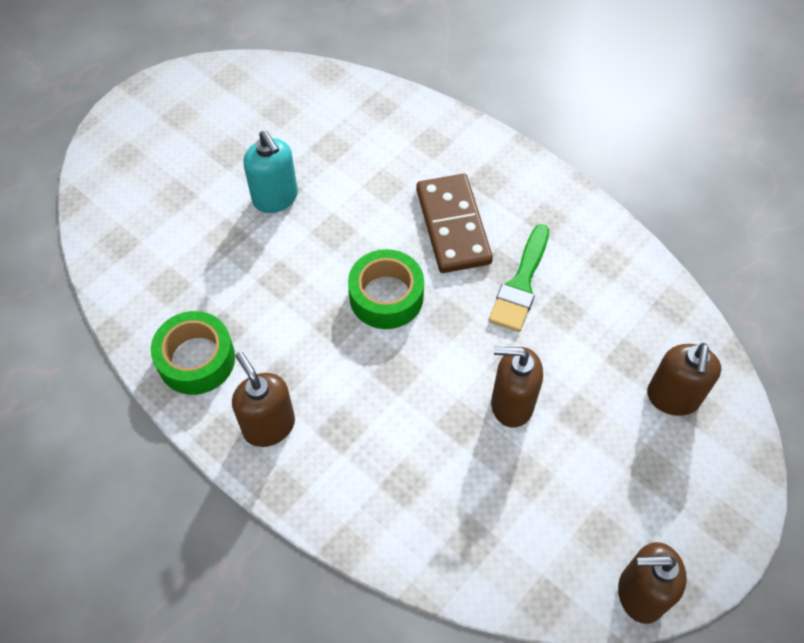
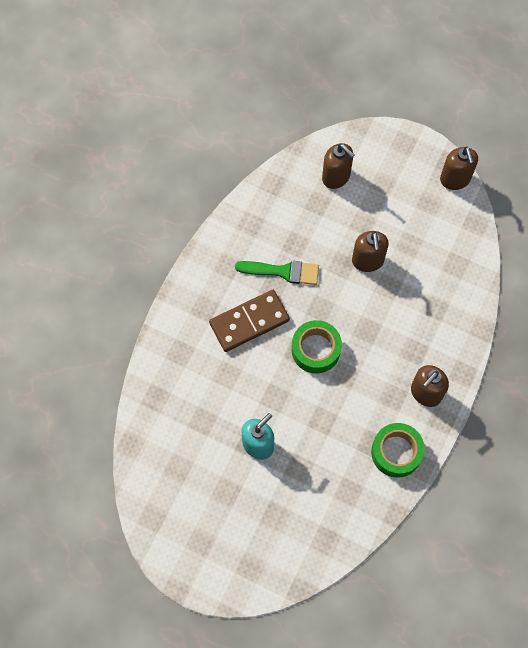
camera: 105 degrees left, 10 degrees up
(672, 397) = (336, 177): brown soap dispenser -> brown soap dispenser turned 45 degrees clockwise

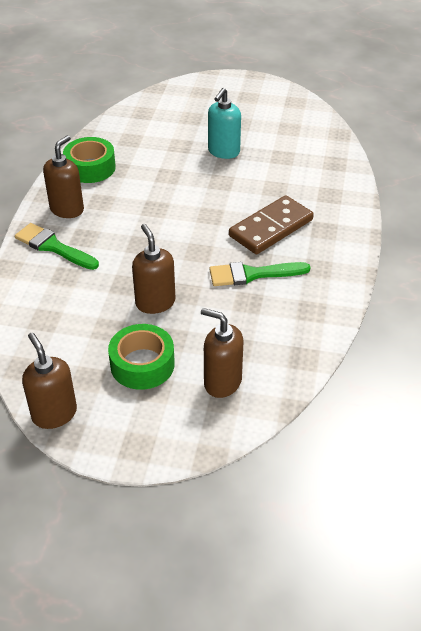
camera: 165 degrees right, 25 degrees down
(316, 349) = (191, 220): green tape -> green tape (142, 364)
(442, 345) = (53, 247): none -> green brush

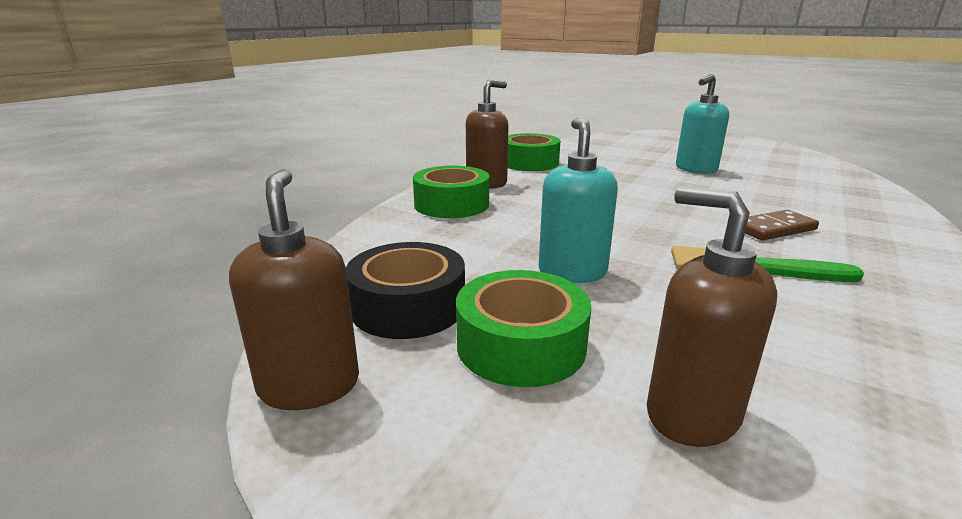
camera: 20 degrees right, 20 degrees down
(53, 247) = (451, 204): green brush -> green tape
(74, 354) = (408, 306): none -> black tape
(155, 302) = (572, 272): brown soap dispenser -> turquoise soap dispenser
(271, 228) = (774, 229): brown domino -> brown domino, size x0.60

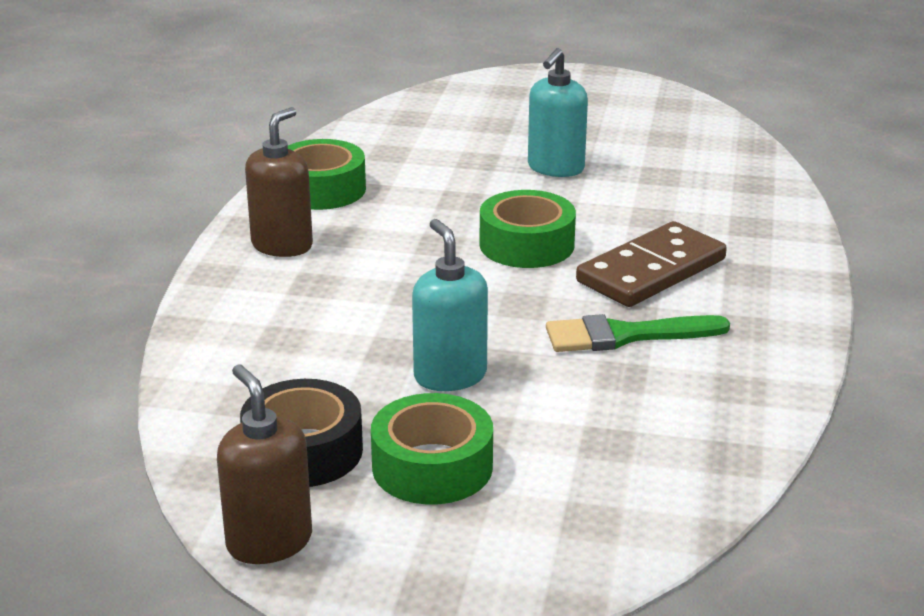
camera: 20 degrees left, 5 degrees up
(451, 204) = (259, 297): green tape -> green tape (526, 245)
(691, 414) = (585, 493): brown soap dispenser -> none
(774, 229) = (651, 271): brown domino -> brown domino, size x1.66

